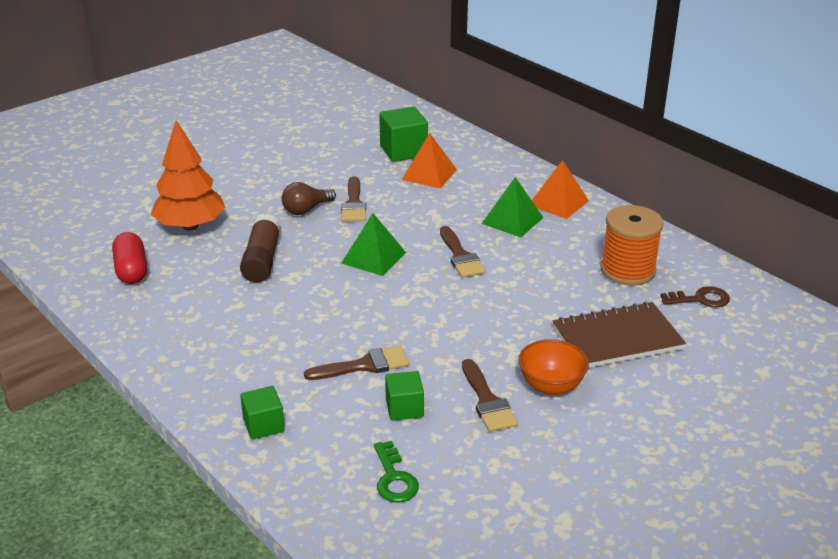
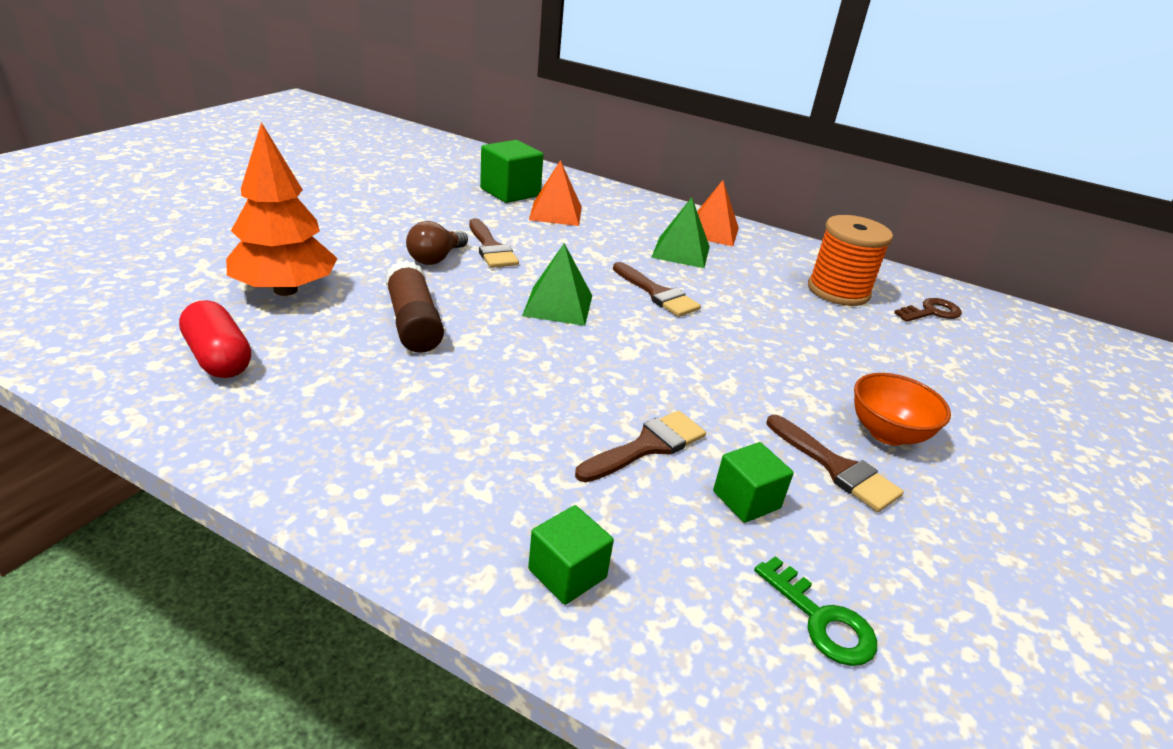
camera: 25 degrees left, 0 degrees up
(617, 338) = (898, 364): brown notebook -> none

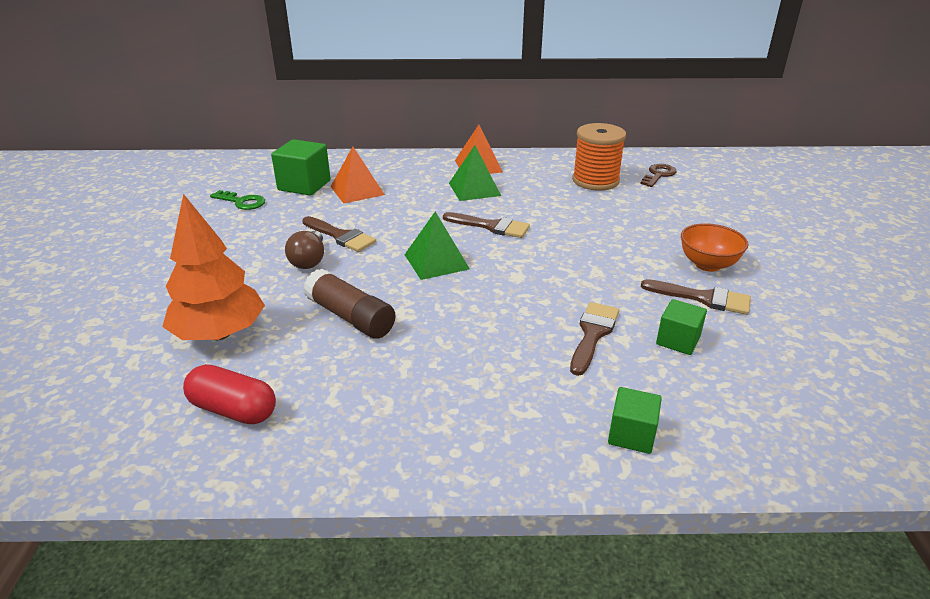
camera: 25 degrees left, 0 degrees up
(821, 620) = (778, 390): green key -> green key (242, 202)

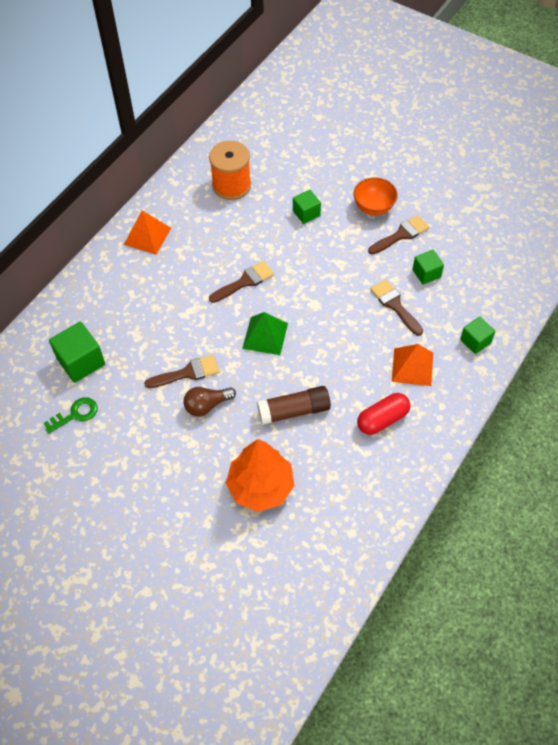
camera: 55 degrees left, 25 degrees up
(233, 409) = (342, 502): red capsule -> red capsule (382, 419)
(309, 260) = (207, 405): brown light bulb -> brown light bulb turned 120 degrees clockwise
(357, 190) = (121, 331): orange pyramid -> orange pyramid (412, 367)
(474, 189) = (183, 260): green pyramid -> none
(628, 228) = (306, 213): none -> green cube
(658, 175) = (254, 147): brown key -> none

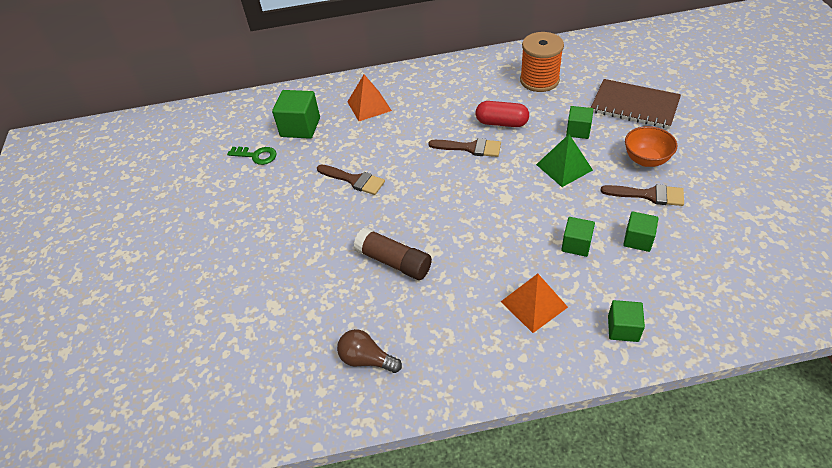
camera: 50 degrees right, 10 degrees down
(147, 236) = (438, 79): orange pyramid -> orange pyramid (369, 106)
(207, 405) = (339, 210): brown light bulb -> brown light bulb (367, 359)
(261, 486) = (302, 296): orange tree -> none
(265, 336) = (439, 194): green pyramid -> green pyramid (564, 167)
(323, 165) = (634, 106): none -> brown notebook
(382, 419) = (456, 325): red capsule -> red capsule (501, 123)
(395, 305) = (576, 245): brown brush -> green cube

